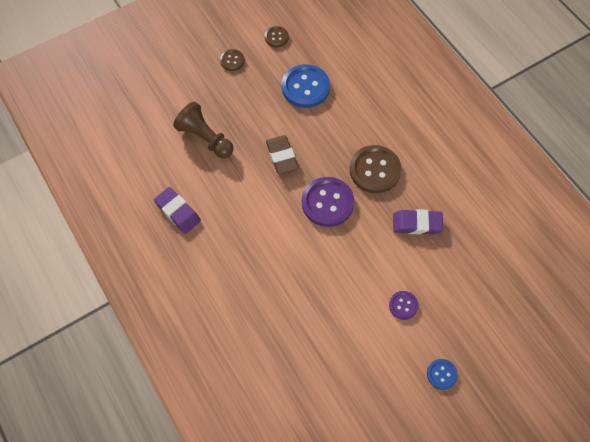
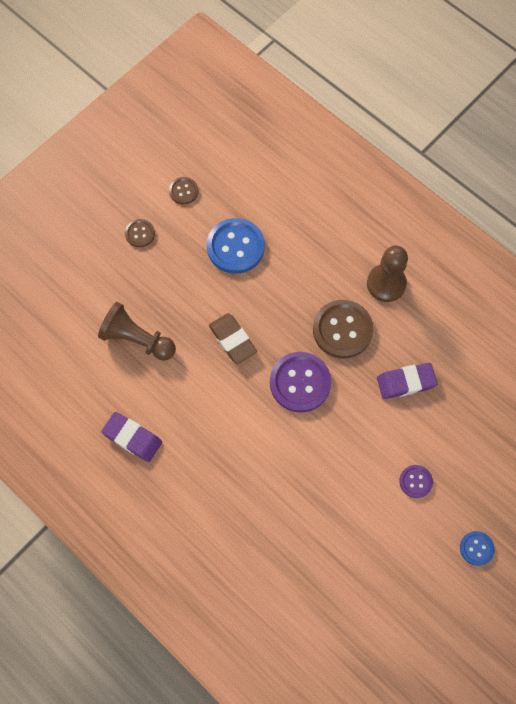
camera: 15 degrees left, 5 degrees up
(421, 143) = (386, 283): none -> brown pawn

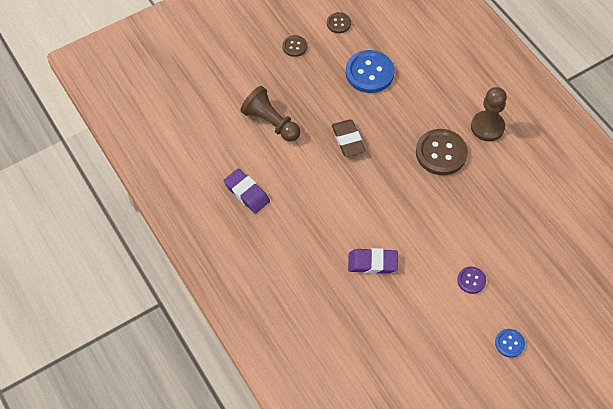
camera: 15 degrees right, 10 degrees down
(300, 383) = (394, 184): purple button -> none
(406, 382) = (483, 204): purple eraser -> purple eraser (372, 263)

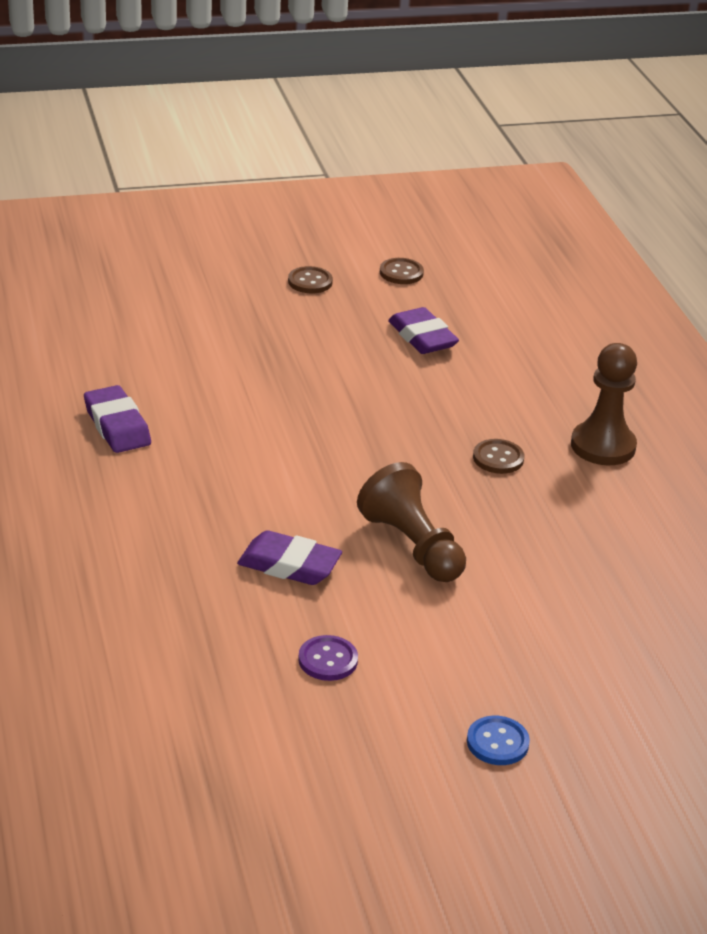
camera: 15 degrees right, 25 degrees down
(271, 122) = (214, 355): brown pawn -> brown pawn (412, 546)
(348, 140) = (336, 405): brown eraser -> none
(369, 73) = (422, 337): blue button -> purple eraser
(441, 153) = (498, 458): brown button -> brown button, size x0.52
(471, 280) = (467, 635): purple button -> purple button (328, 660)

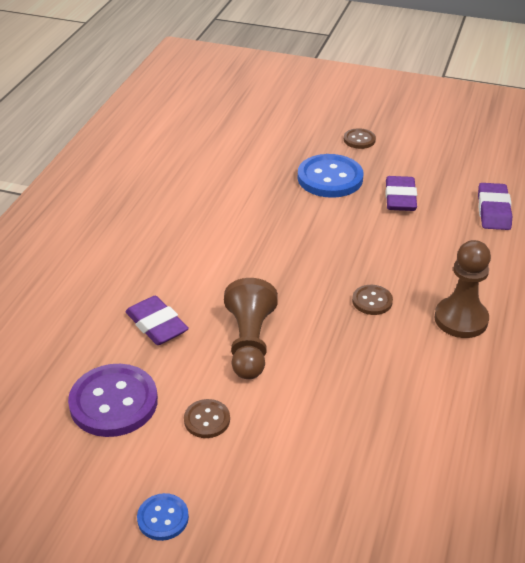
camera: 35 degrees right, 5 degrees up
(117, 426) = (148, 196): purple eraser -> purple eraser (493, 211)
(320, 337) = (330, 178): none -> blue button
(328, 660) = (114, 402): purple button -> purple button, size x1.93
(401, 273) = (428, 150): brown button -> brown button (207, 420)

